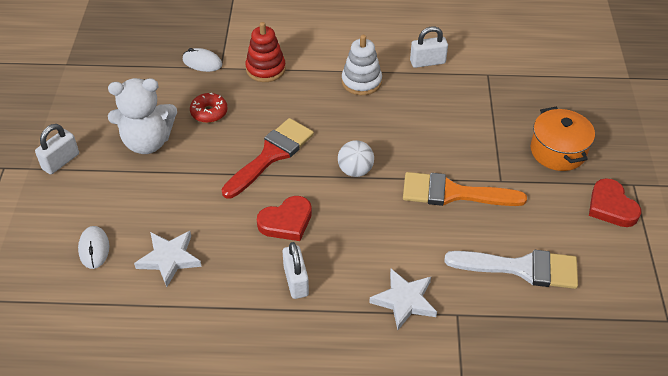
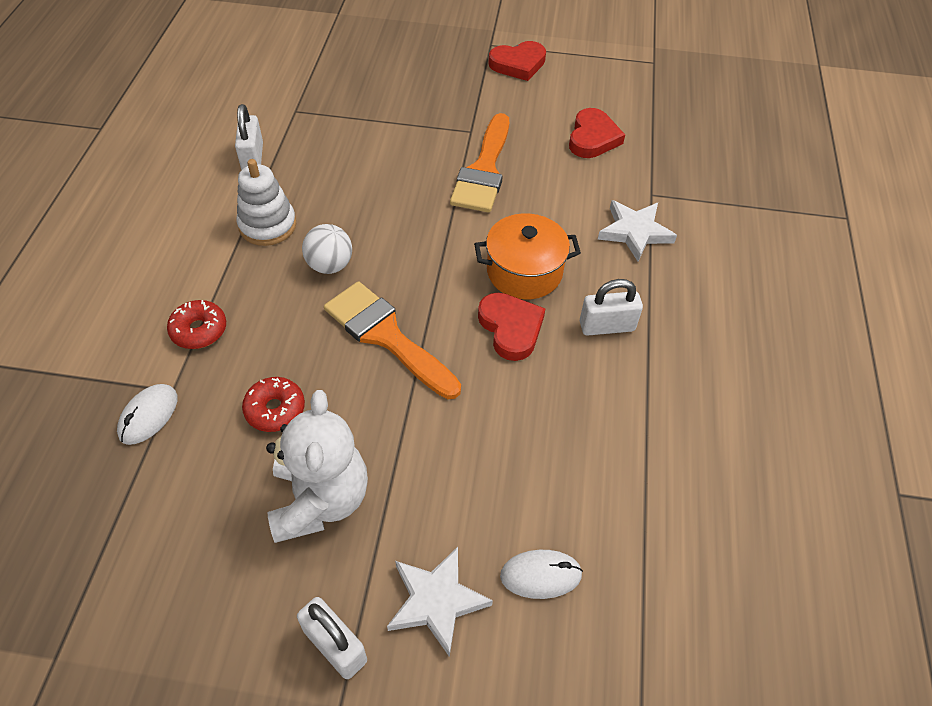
camera: 85 degrees left, 5 degrees up
(169, 259) = (565, 468): white star -> white star (436, 601)
(265, 69) = (199, 330): red stacking toy -> red donut
(271, 155) = (386, 336): red brush -> orange brush
(355, 170) = (433, 250): white ball -> white ball (330, 265)
(522, 268) = (593, 138): white brush -> red heart
(558, 151) = (435, 82): orange pot -> orange pot (524, 272)

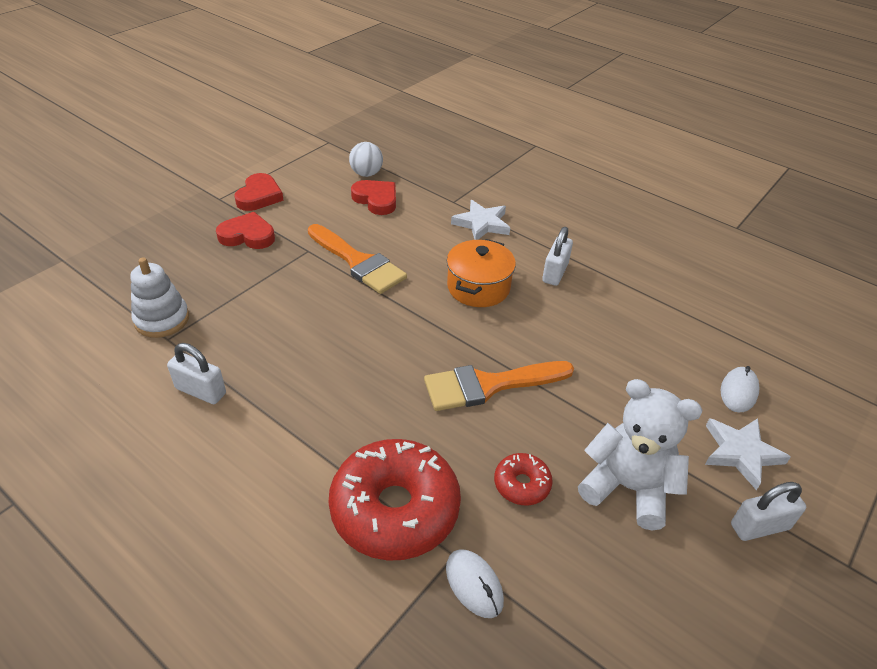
camera: 60 degrees left, 10 degrees down
(199, 330) = (395, 509): red donut -> red donut, size x2.16
(267, 225) = (302, 412): white stacking toy -> white stacking toy (162, 319)
(330, 265) = (386, 389): white ball -> white ball (366, 174)
(511, 328) = (526, 317): red heart -> red heart (247, 235)

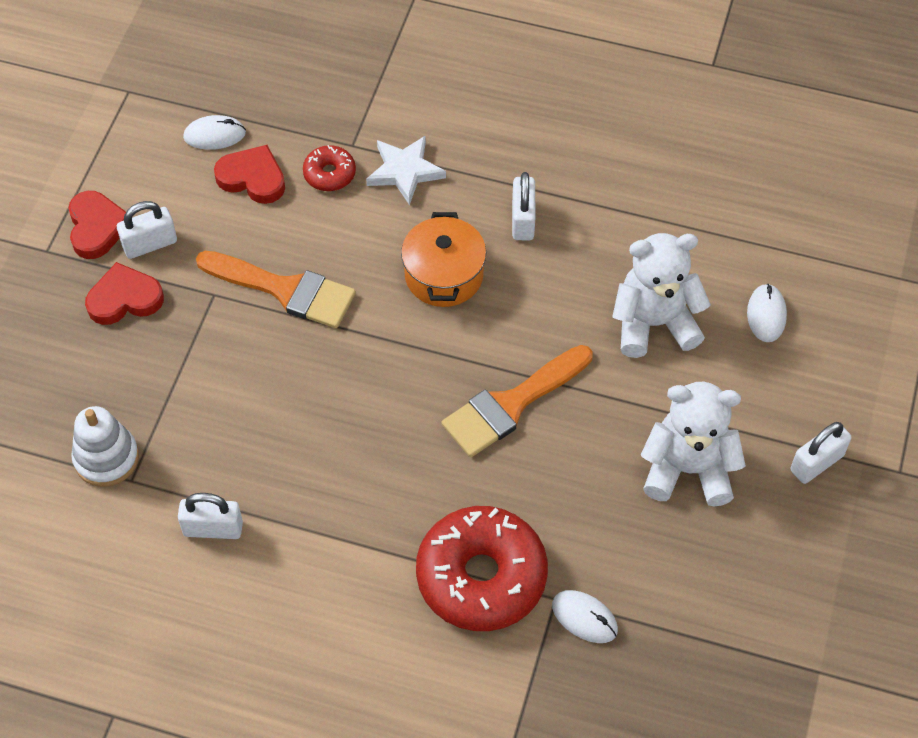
camera: 20 degrees left, 15 degrees up
(286, 213) = (150, 244): none -> white padlock
(366, 174) = (214, 135): white ball -> white mouse
(522, 484) = (588, 505): red donut -> red donut (329, 174)
(635, 367) = (654, 323): none -> white teddy bear
(741, 453) = (784, 389): white star -> none

